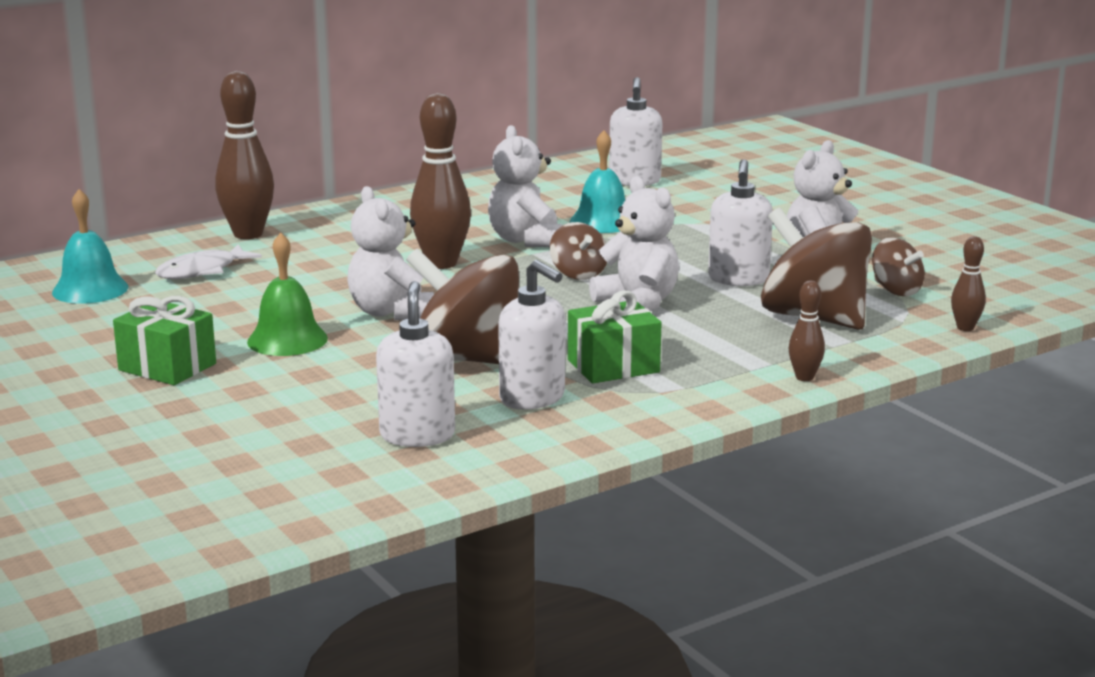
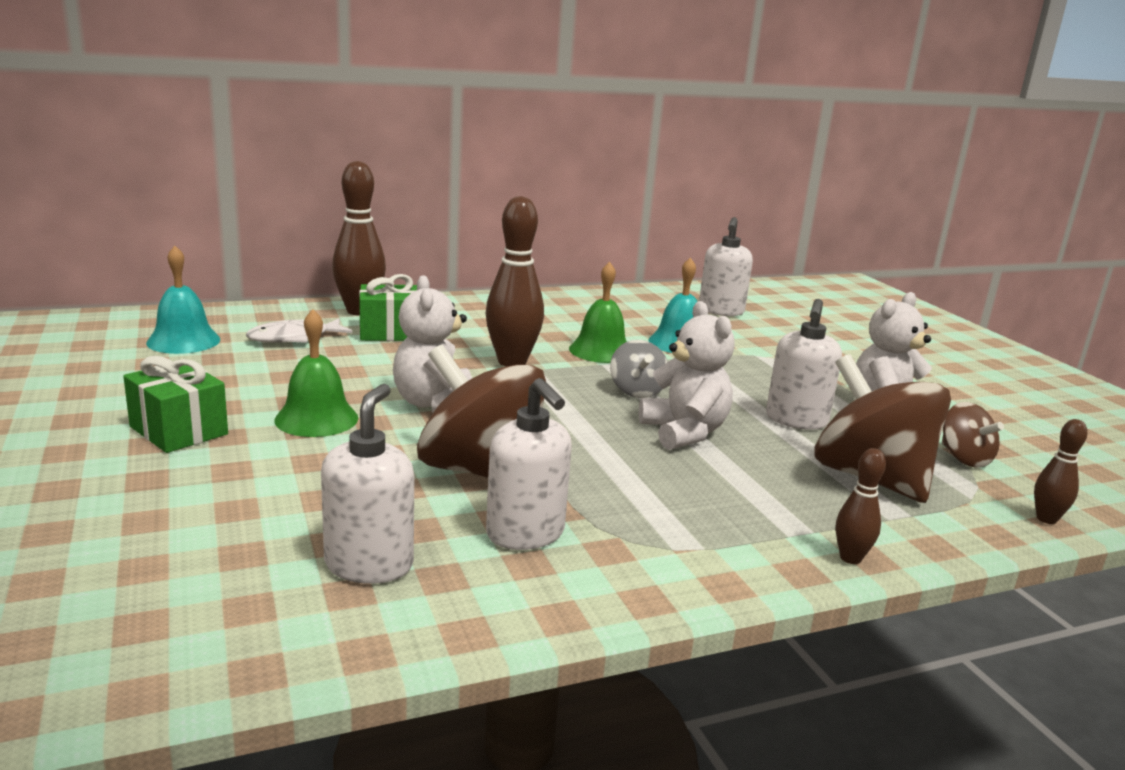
camera: 10 degrees right, 0 degrees up
(525, 240) = (601, 350): white teddy bear -> green bell
(578, 274) = (637, 391): brown spinning top -> grey spinning top
(613, 366) = (633, 505): green gift -> green gift (390, 332)

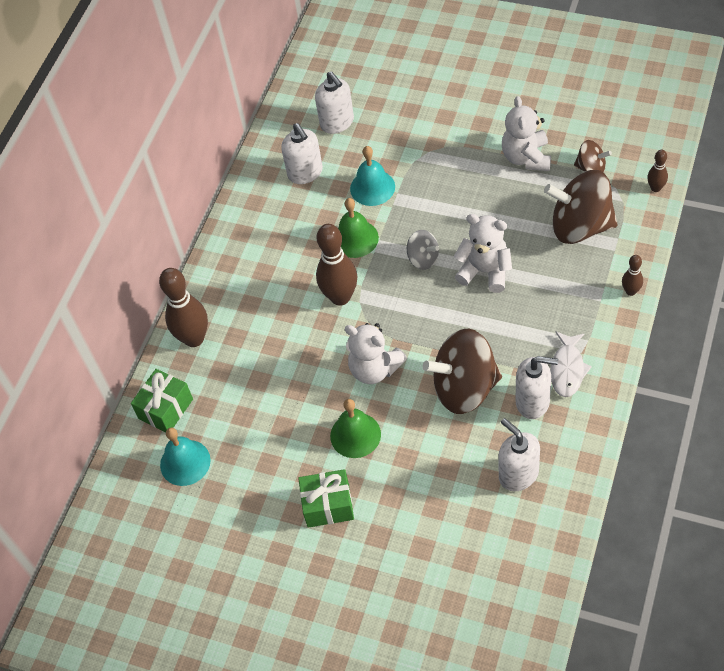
camera: 40 degrees left, 35 degrees up
(294, 338) = (221, 398): white fish -> white fish (567, 369)
(390, 332) = (246, 339): green gift -> green gift (166, 409)
(796, 420) = (507, 208): white soap dispenser -> white soap dispenser (305, 173)

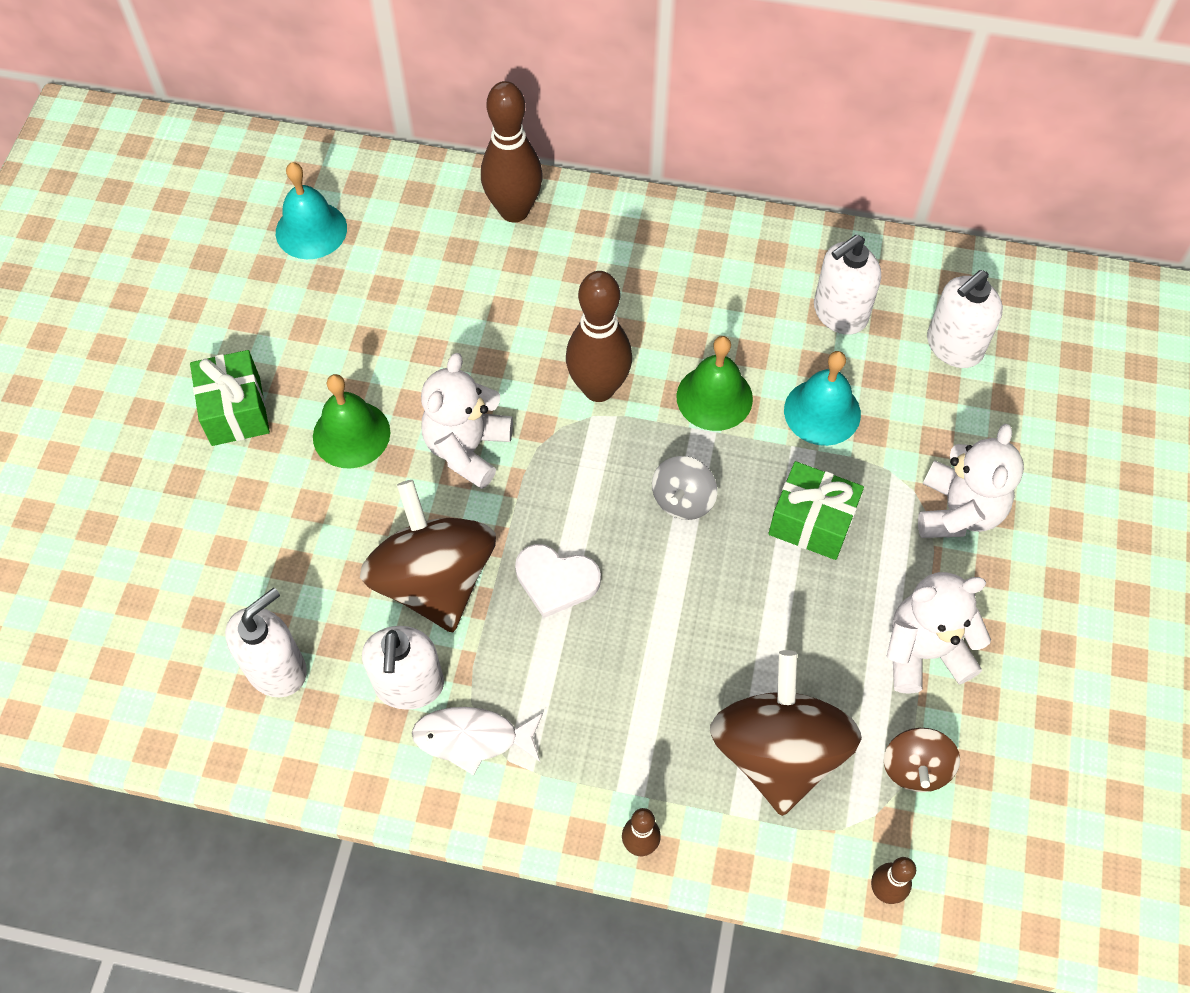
camera: 75 degrees right, 5 degrees up
(166, 409) = (396, 195): green gift -> green gift (811, 522)
(470, 324) = (556, 581): none -> white heart
(485, 271) = (665, 597): white teddy bear -> white teddy bear (958, 511)

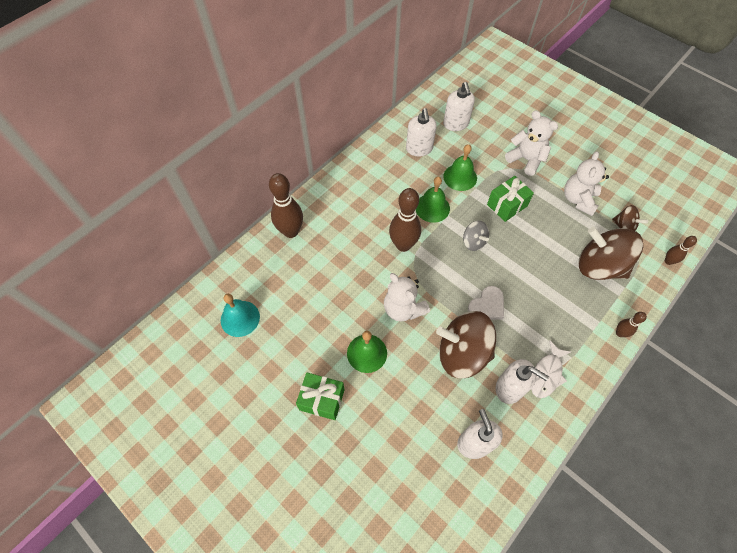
camera: 60 degrees left, 0 degrees up
(822, 412) = (460, 177): turquoise bell -> green bell

